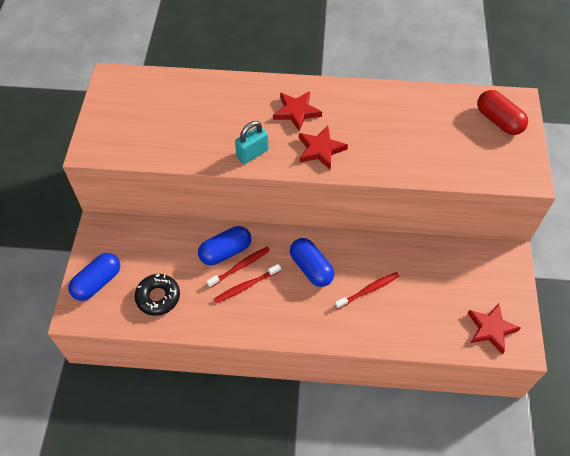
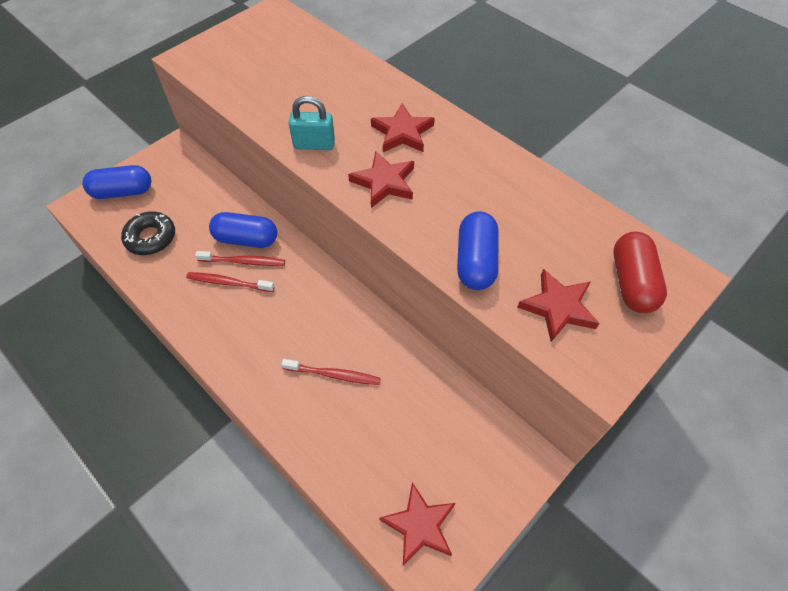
camera: 40 degrees right, 0 degrees up
(311, 268) = (303, 310): blue capsule -> blue capsule (475, 261)
(479, 158) = (558, 307): none -> red star

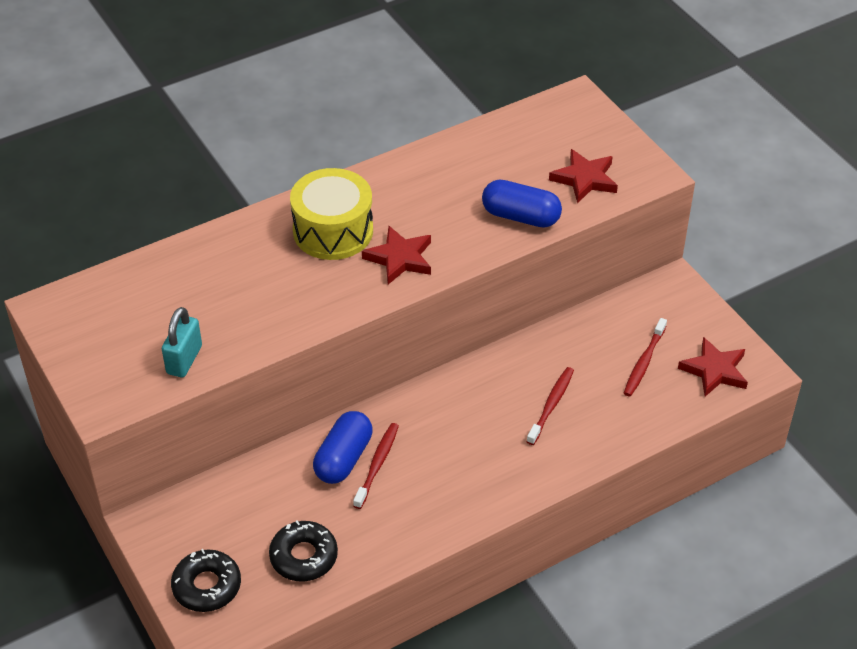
camera: 75 degrees left, 10 degrees down
(123, 192) = (207, 586): blue capsule -> black donut
(228, 283) = (403, 482): red toothbrush -> red toothbrush (644, 362)
(314, 145) = (321, 304): turquoise padlock -> turquoise padlock (184, 360)
(402, 132) = (333, 231): red star -> yellow drum
(631, 282) = (573, 129): red capsule -> none

